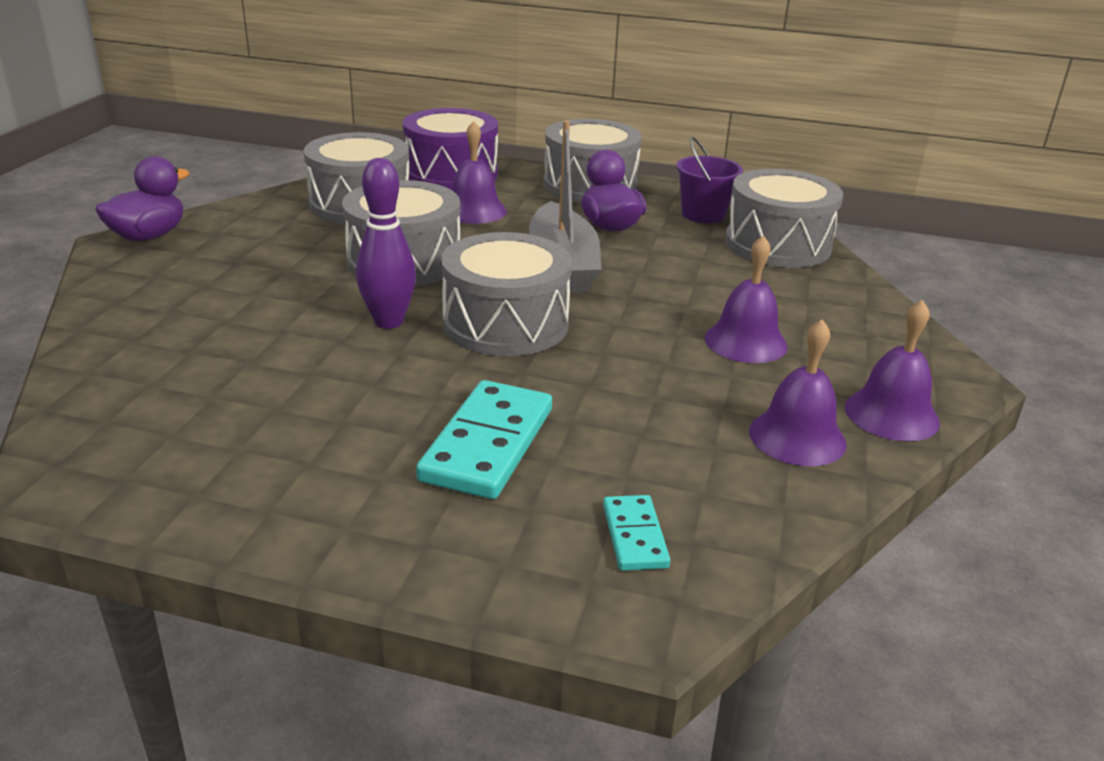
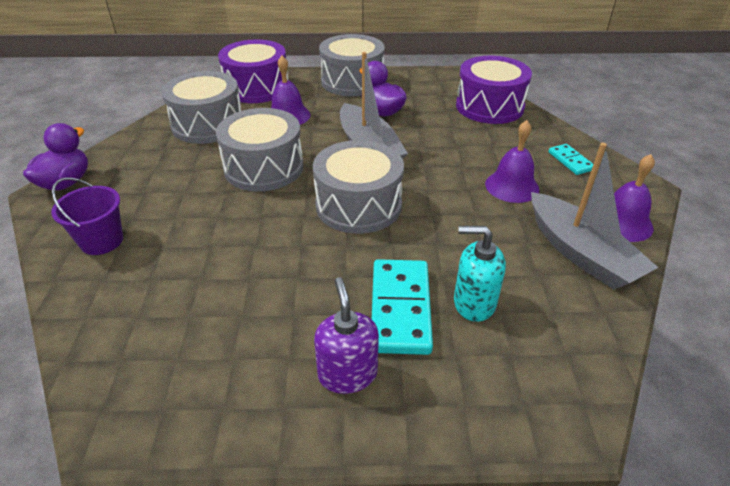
camera: 15 degrees left, 10 degrees up
(371, 496) = (347, 374): none -> purple soap dispenser
(388, 322) = (280, 221): purple bowling pin -> none
(595, 459) = (474, 303): none -> turquoise soap dispenser
(635, 536) = (531, 358): turquoise domino -> turquoise domino (570, 161)
(703, 214) = (433, 91): purple bucket -> purple bucket (102, 241)
(777, 244) = (489, 106): grey drum -> purple drum
(797, 437) = (581, 253): purple bell -> grey boat

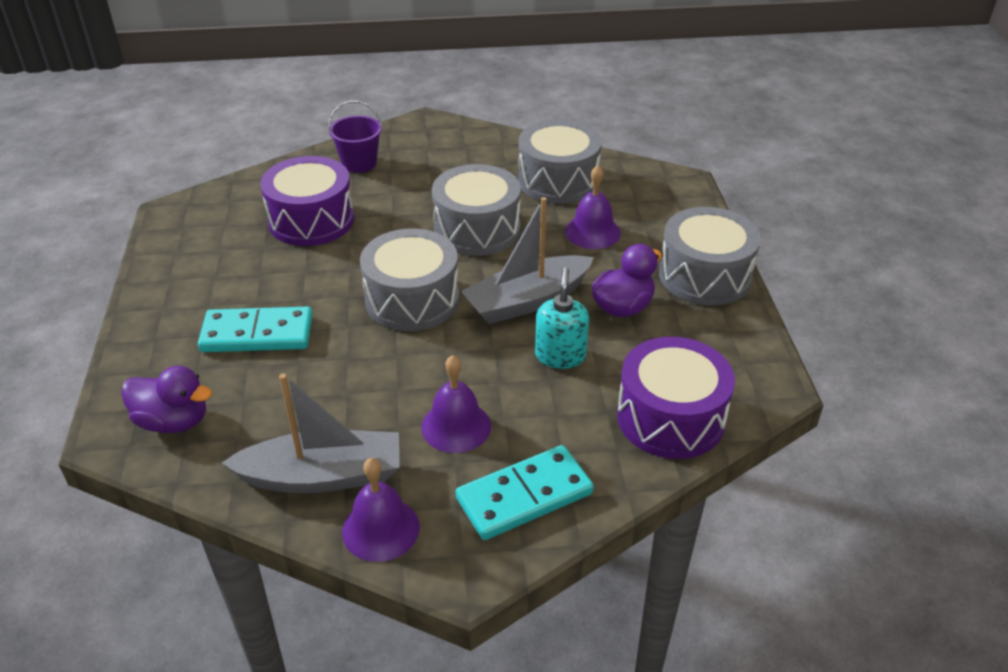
camera: 85 degrees right, 0 degrees up
(66, 182) = (441, 127): purple duck -> purple duck (173, 421)
(257, 88) = (657, 200): purple drum -> purple drum (311, 220)
(347, 374) = (192, 307): purple soap dispenser -> none
(474, 303) = (257, 382): turquoise soap dispenser -> turquoise soap dispenser (560, 355)
(570, 161) = (524, 496): turquoise domino -> turquoise domino, size x1.86
(581, 253) = (323, 476): grey boat -> grey boat turned 150 degrees counterclockwise

